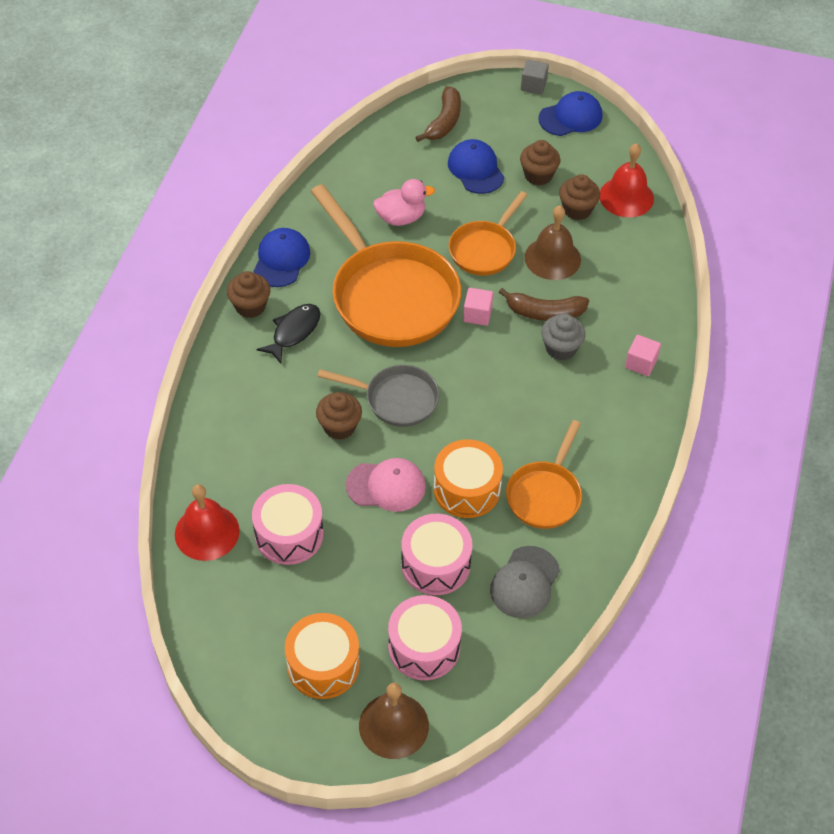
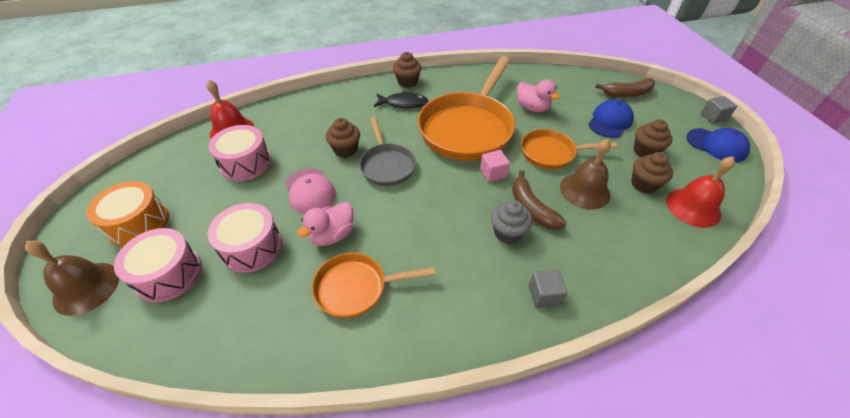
camera: 60 degrees right, 5 degrees down
(281, 260) = (451, 79): blue cap -> none
(466, 489) = (332, 235): orange drum -> pink duck
(525, 582) = (257, 314): grey cap -> none
(641, 363) = (544, 295): pink cube -> grey cube

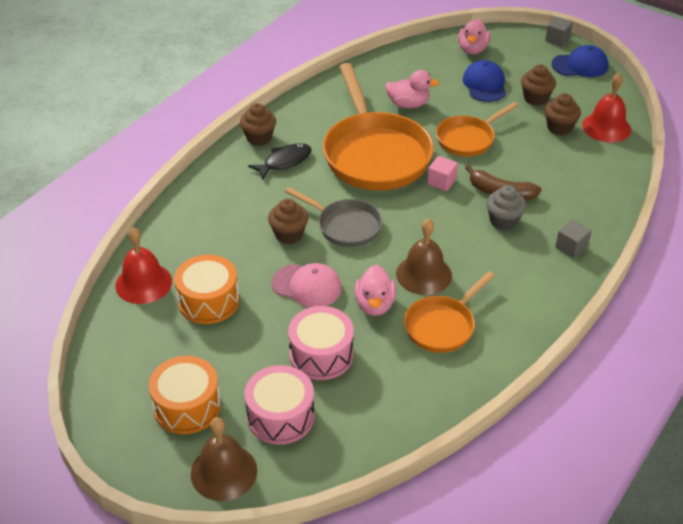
camera: 40 degrees left, 5 degrees down
(246, 163) = (208, 301): pink drum -> orange drum
(584, 190) = (523, 156): brown bell -> brown bell (424, 274)
(627, 94) = (472, 49): brown banana -> pink duck

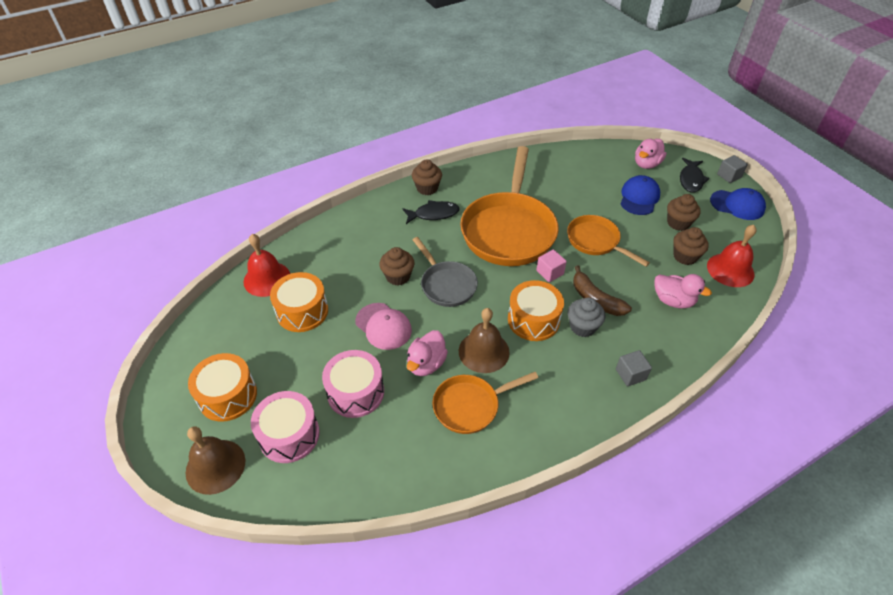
camera: 25 degrees right, 5 degrees up
(408, 104) = (563, 196): pink duck -> pink duck (673, 301)
(453, 230) = (533, 320): none -> orange drum
(468, 139) = (596, 241): orange pan -> orange pan turned 60 degrees clockwise
(524, 53) = (691, 179): none -> black fish

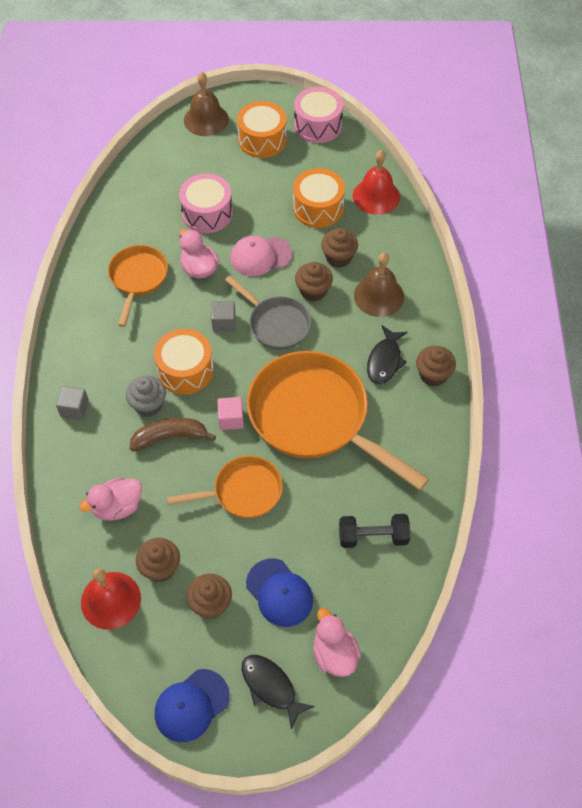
camera: 120 degrees right, 10 degrees up
(289, 435) = (200, 163): pink drum -> pink drum (318, 125)
(352, 275) = (338, 257): none -> brown cupcake
(446, 285) = (276, 324): grey pan -> grey pan turned 135 degrees counterclockwise
(484, 351) = (181, 314): brown bell -> brown bell (379, 296)
(565, 174) = (373, 536): none -> black dumbbell
(729, 176) = (246, 747): grey cube -> grey cube (224, 322)

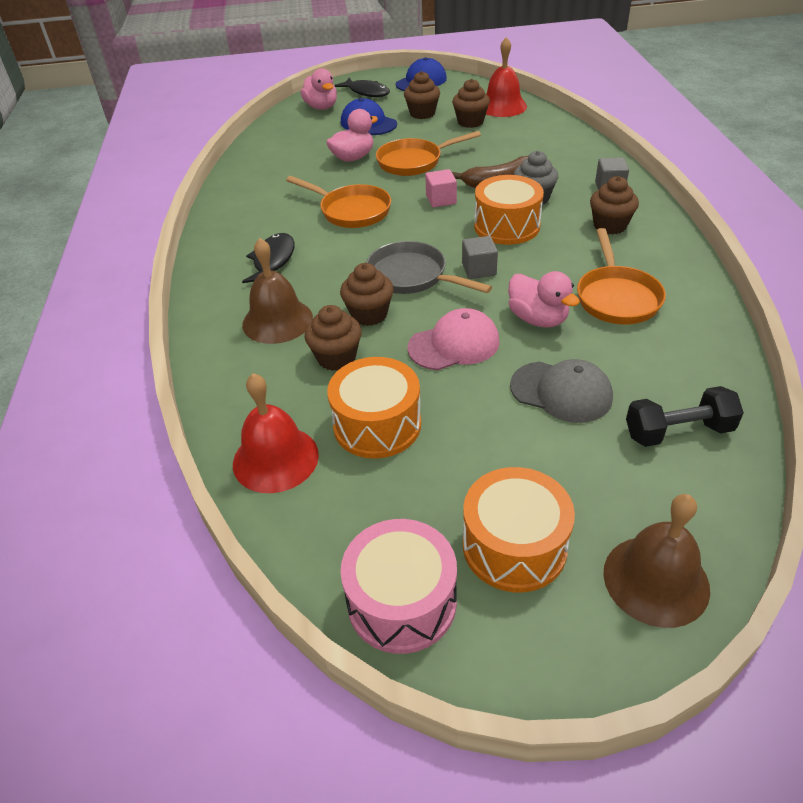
camera: 175 degrees right, 15 degrees down
(117, 507) = (525, 142): pink duck -> pink duck (353, 158)
(207, 213) = (561, 392): pink drum -> grey cap
(315, 417) = (351, 211): orange pan -> orange pan, size x0.54
(373, 536) = (290, 154): black dumbbell -> black dumbbell (678, 432)
(433, 375) = (216, 256): brown cupcake -> brown cupcake (610, 226)

